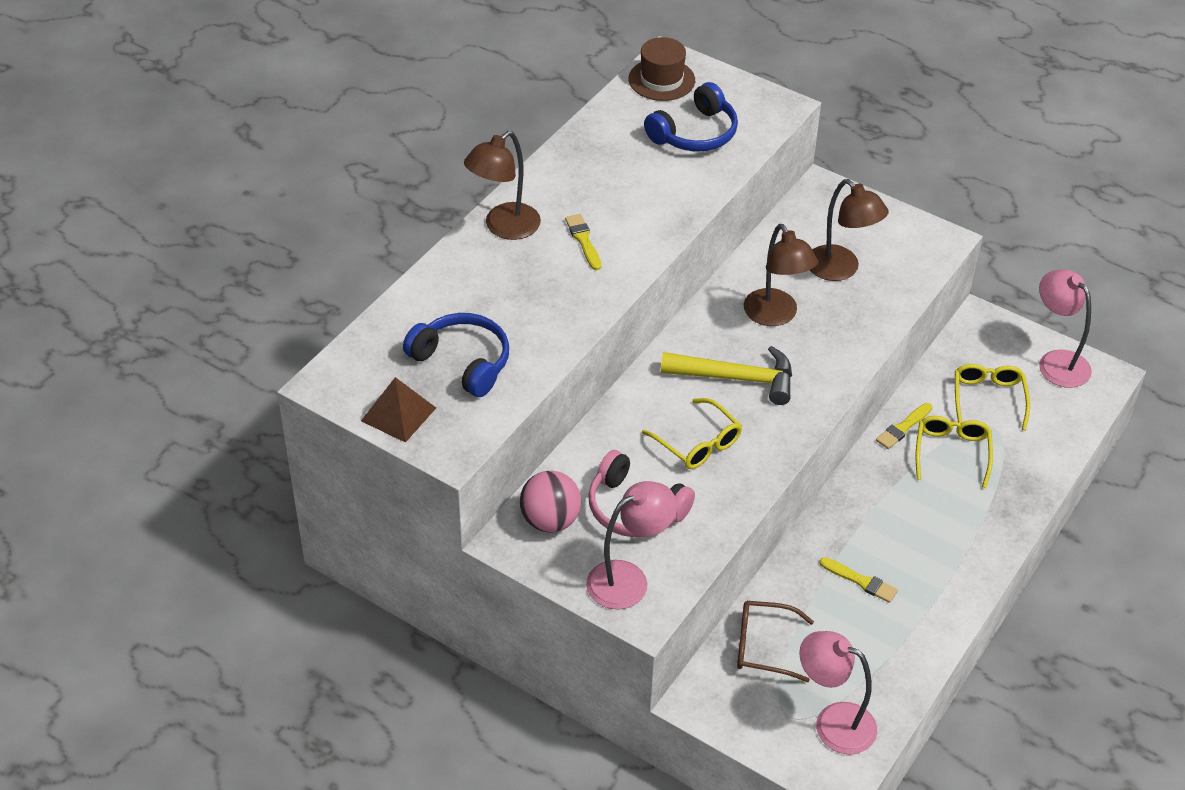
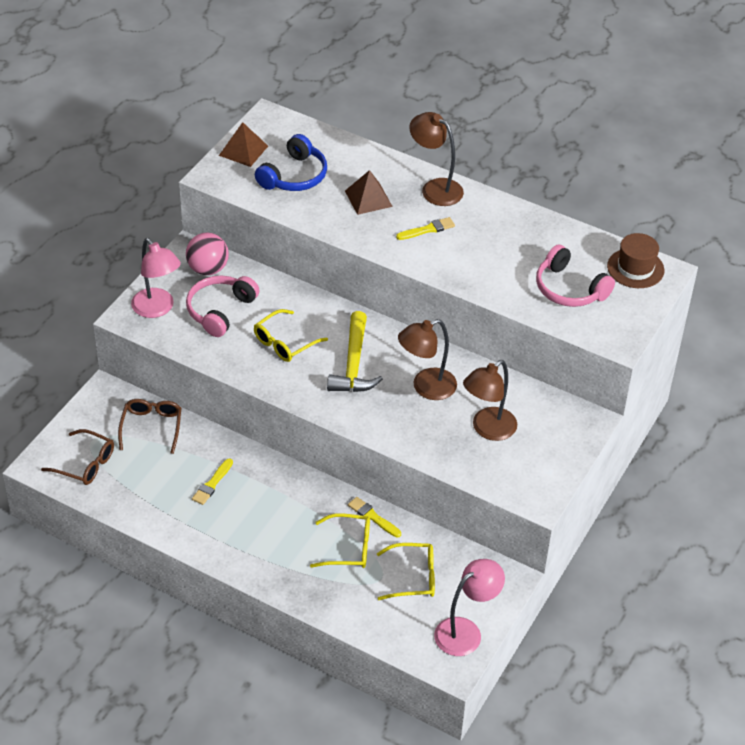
camera: 85 degrees right, 0 degrees up
(518, 291) = (368, 198): none -> brown pyramid
(695, 133) = (569, 289): blue headphones -> pink headphones
(833, 722) = (85, 464): pink lamp -> brown glasses

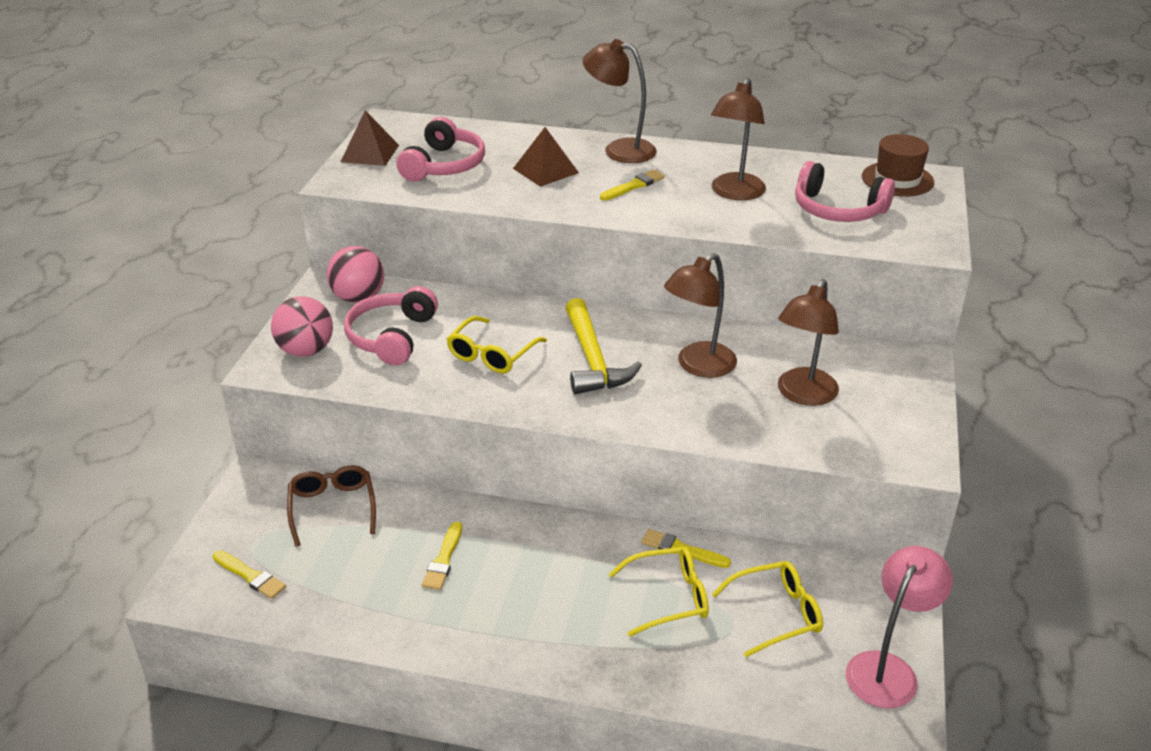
camera: 15 degrees left, 10 degrees down
(85, 464) = (250, 576): brown glasses -> yellow brush
(157, 309) = (306, 351): pink lamp -> pink ball
(294, 176) = (444, 165): blue headphones -> pink headphones
(500, 254) = (734, 193): none -> brown lamp

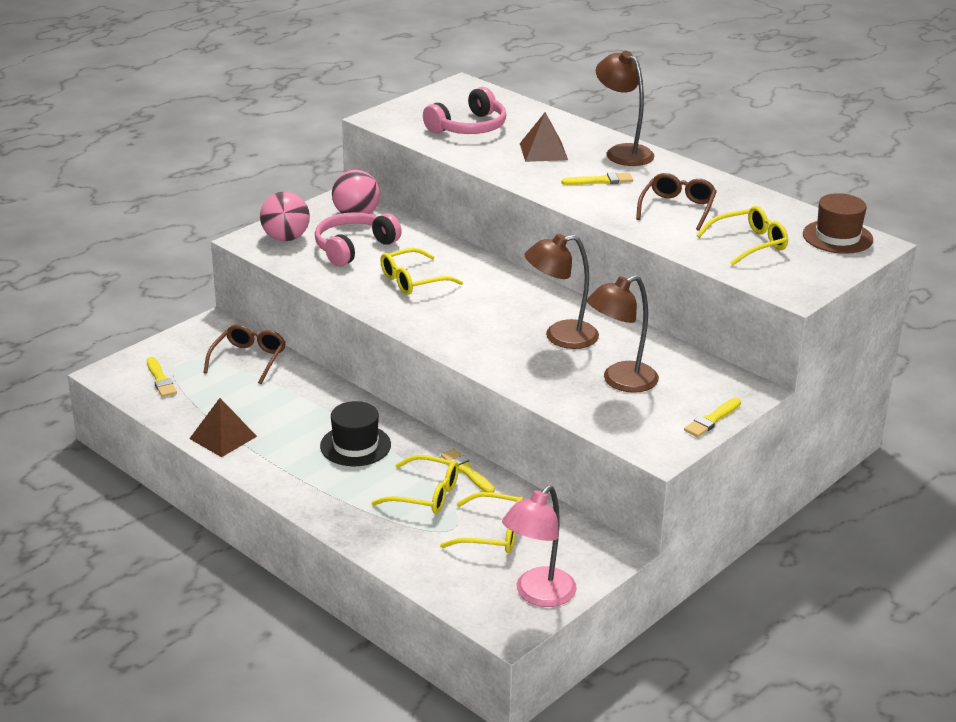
camera: 30 degrees right, 5 degrees down
(370, 153) = (423, 104): brown pyramid -> brown pyramid (223, 437)
(443, 559) = (292, 415): yellow brush -> yellow brush (712, 419)
(543, 568) = (355, 445): none -> black hat
(593, 359) = (484, 307): yellow hammer -> none
(734, 193) = (677, 208): brown lamp -> brown glasses
(837, 210) = (749, 244): pink headphones -> yellow glasses
(888, 669) = (538, 595): pink lamp -> pink lamp turned 150 degrees clockwise

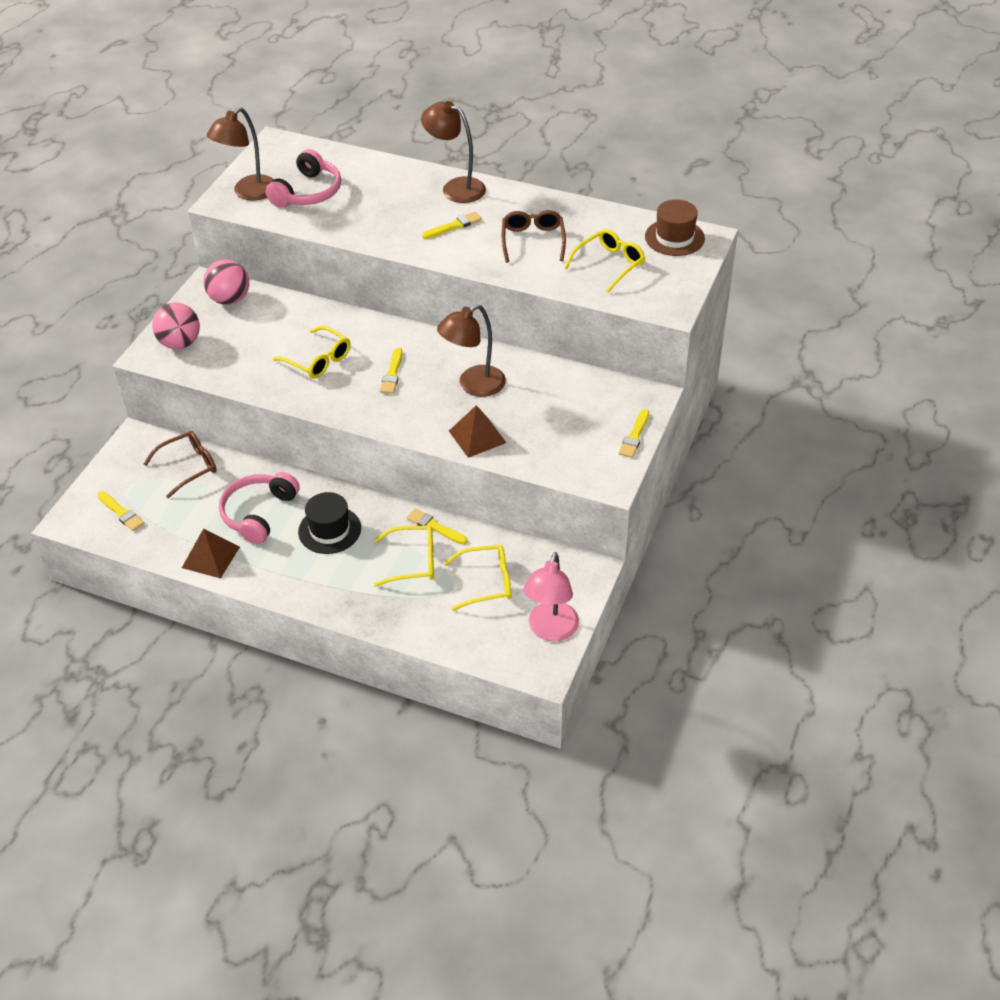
camera: 20 degrees left, 15 degrees up
(249, 359) = (189, 467): brown glasses -> brown glasses turned 60 degrees clockwise
(353, 247) = (246, 337): pink headphones -> pink headphones (258, 513)
(412, 281) = (318, 360): yellow glasses -> yellow glasses turned 90 degrees counterclockwise
(481, 308) = (392, 374): none -> yellow brush
(543, 151) = (388, 204): brown pyramid -> brown pyramid (477, 436)
(620, 381) = (544, 418): brown lamp -> brown lamp (248, 193)

